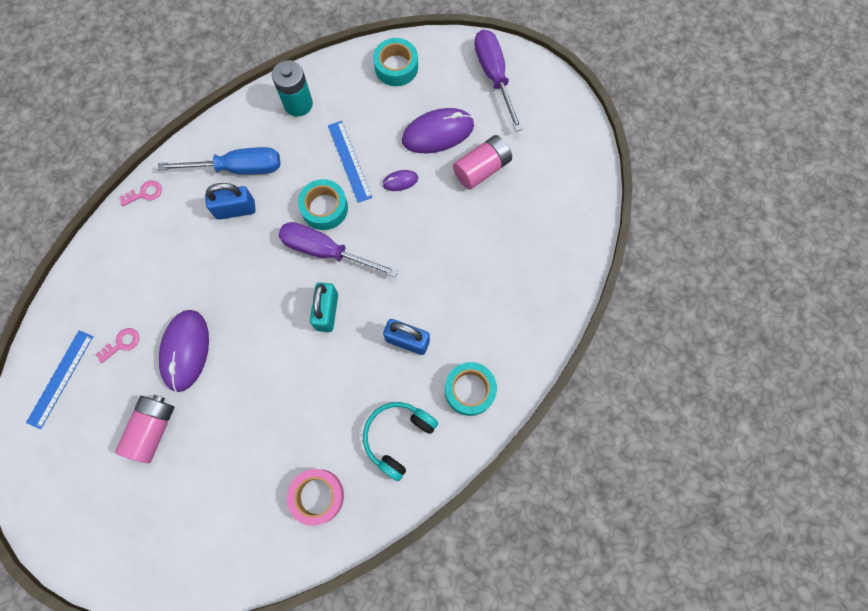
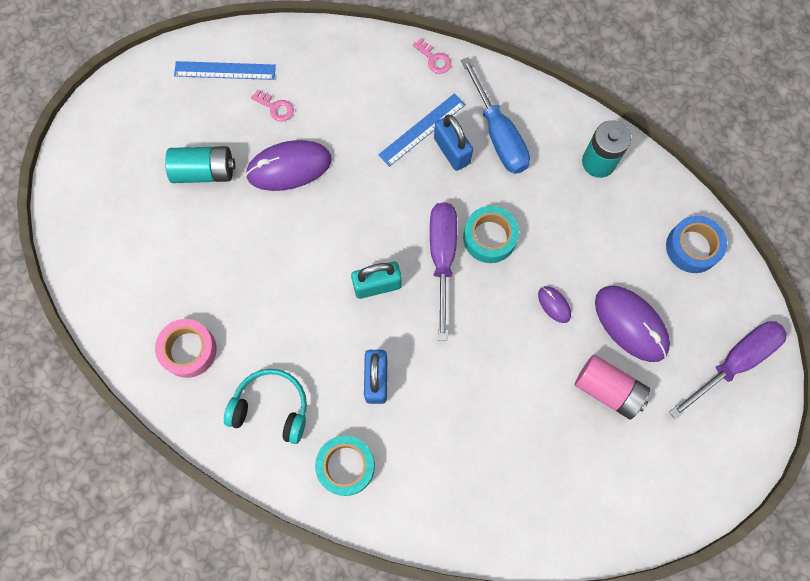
camera: 70 degrees right, 0 degrees up
(153, 429) = (204, 171): pink battery -> turquoise battery
(349, 161) = (555, 242): blue ruler -> blue ruler (422, 129)
(396, 67) = (692, 247): turquoise tape -> blue tape

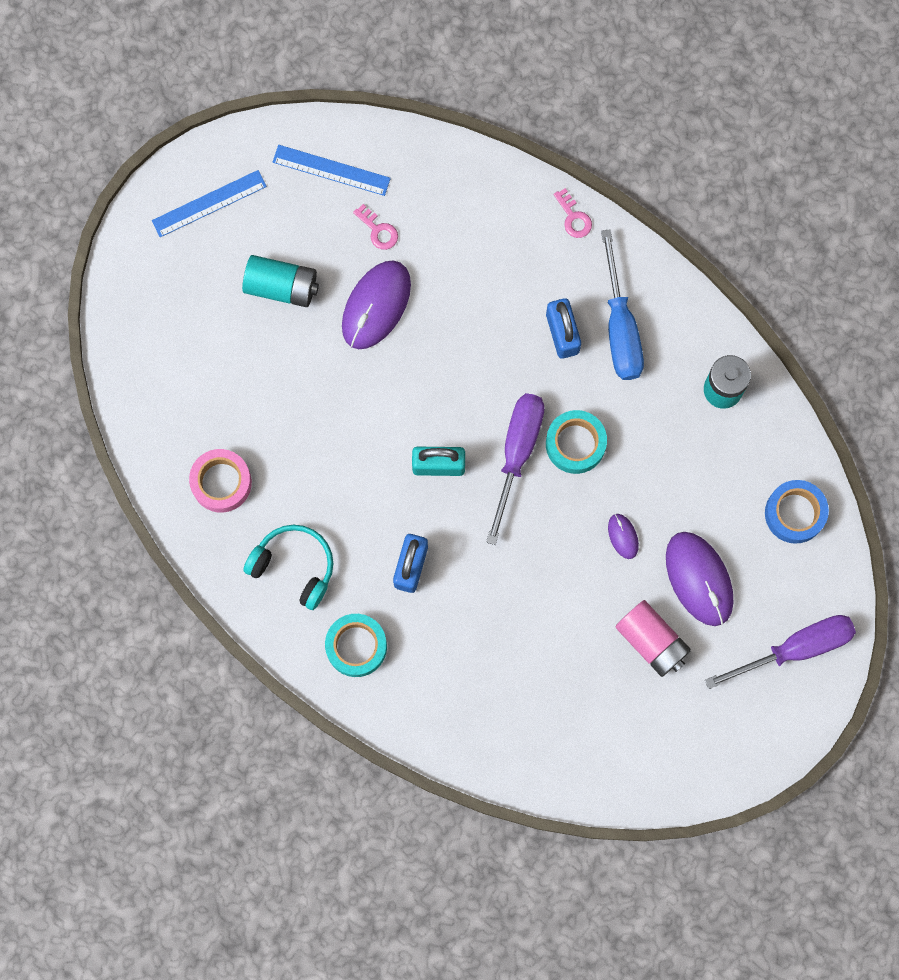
camera: 15 degrees right, 5 degrees up
(289, 167) = (376, 305): purple mouse -> purple mouse turned 60 degrees counterclockwise
(422, 129) = (536, 299): blue ruler -> blue ruler (209, 203)

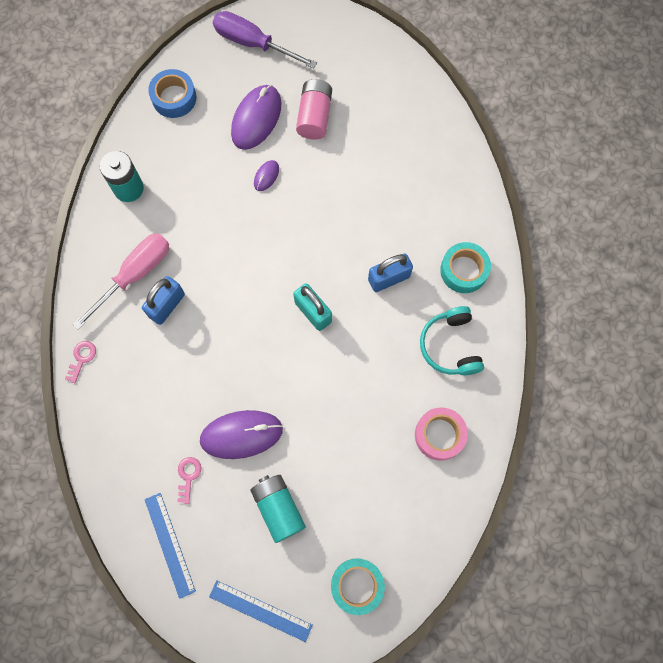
camera: 130 degrees left, 5 degrees down
(517, 453) = (266, 272): purple screwdriver -> none
(575, 444) = (232, 244): turquoise tape -> turquoise tape (357, 585)
(620, 327) = (135, 275): blue screwdriver -> pink screwdriver

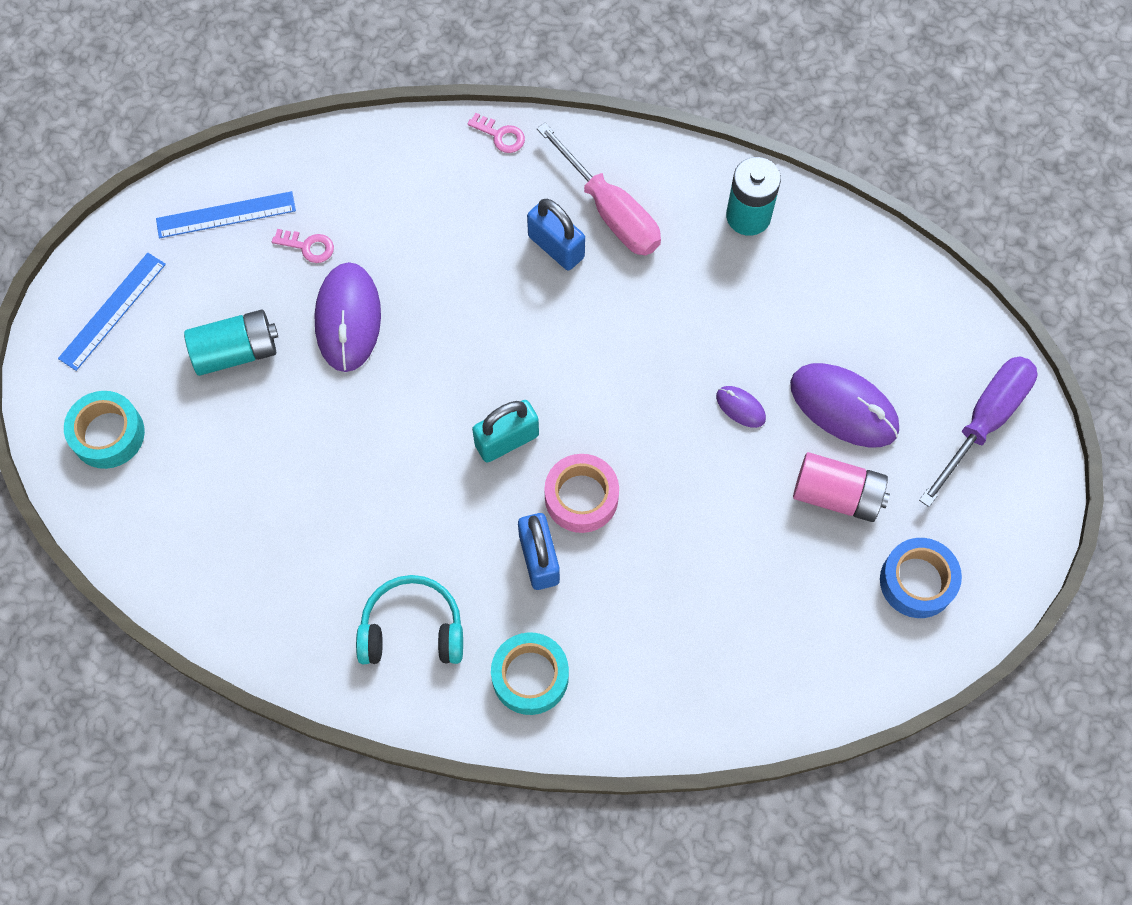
camera: 100 degrees right, 5 degrees down
(174, 98) = (895, 293): blue tape -> blue tape (917, 581)
(439, 435) = (281, 585): pink tape -> pink tape (581, 497)

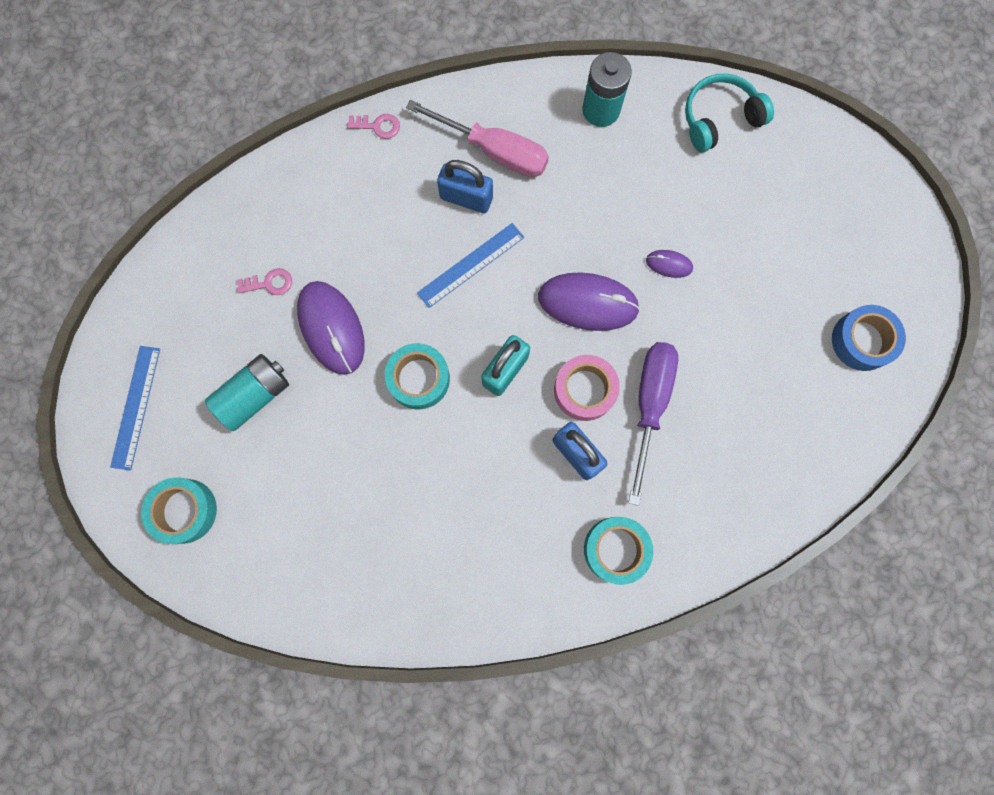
camera: 25 degrees left, 10 degrees up
(226, 215) = (189, 286): blue ruler -> blue ruler (471, 265)
(412, 408) = (418, 379): none -> turquoise tape
(412, 629) = (507, 555): turquoise headphones -> turquoise headphones (719, 119)
(837, 495) = (772, 301): pink battery -> none
(843, 407) = (744, 230): purple mouse -> purple mouse (588, 303)
(984, 421) = (850, 195): purple screwdriver -> purple screwdriver (649, 405)

